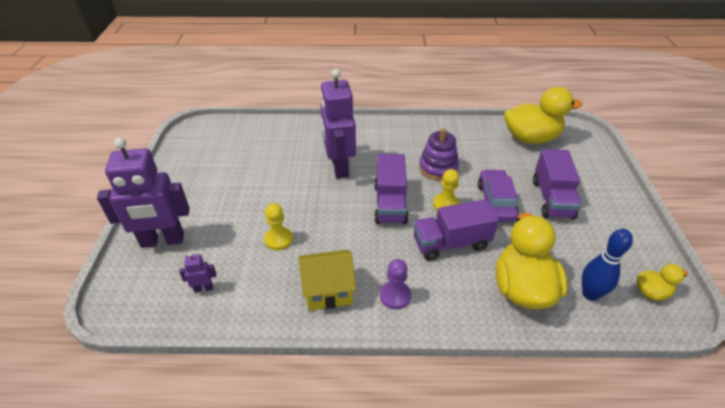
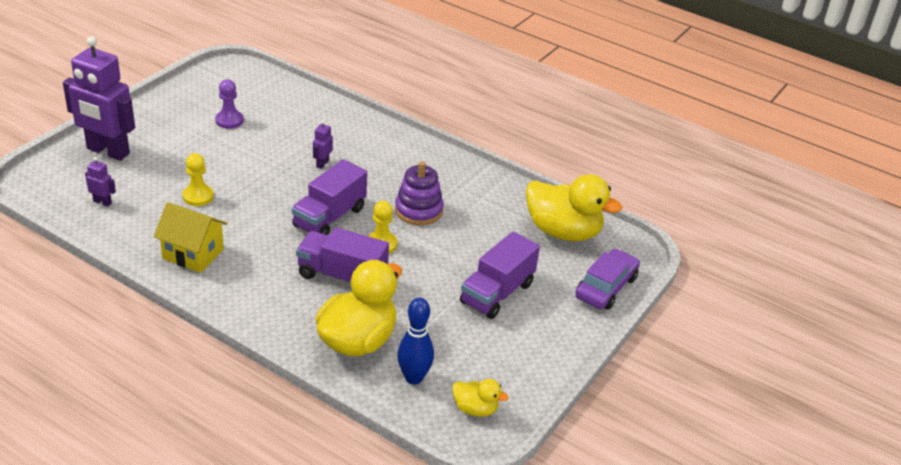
camera: 30 degrees right, 5 degrees down
(339, 167) = (322, 164): purple robot -> purple robot, size x0.40
(395, 296) = (242, 286): purple pawn -> purple pawn (229, 120)
(496, 202) = (434, 266): purple car -> purple car (606, 287)

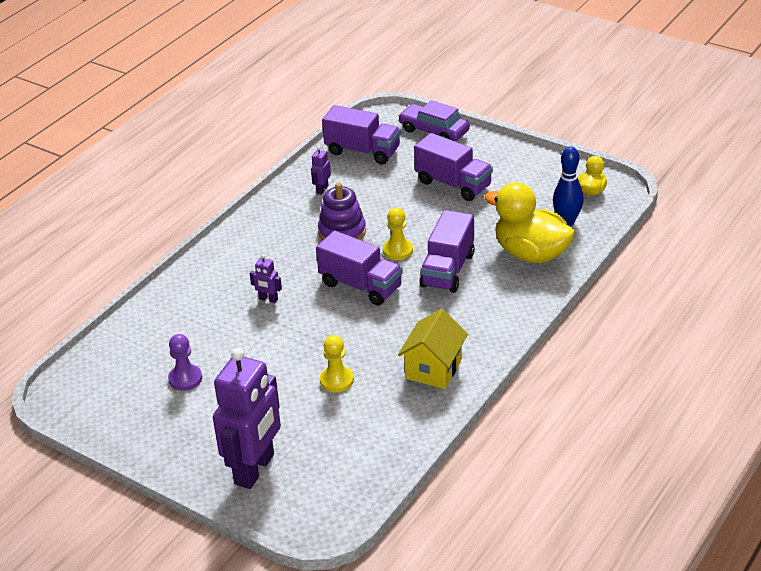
camera: 85 degrees left, 0 degrees up
(102, 202) = (355, 453): purple robot -> purple robot (322, 189)
(563, 232) = (362, 151): yellow duck -> purple truck

